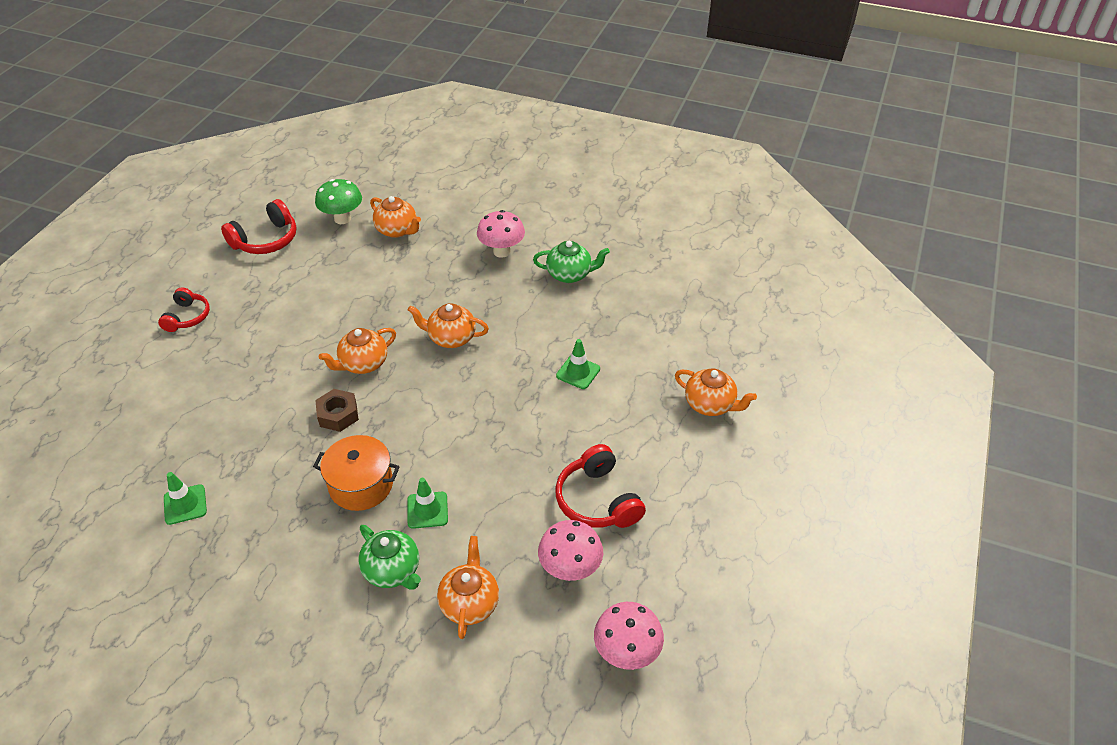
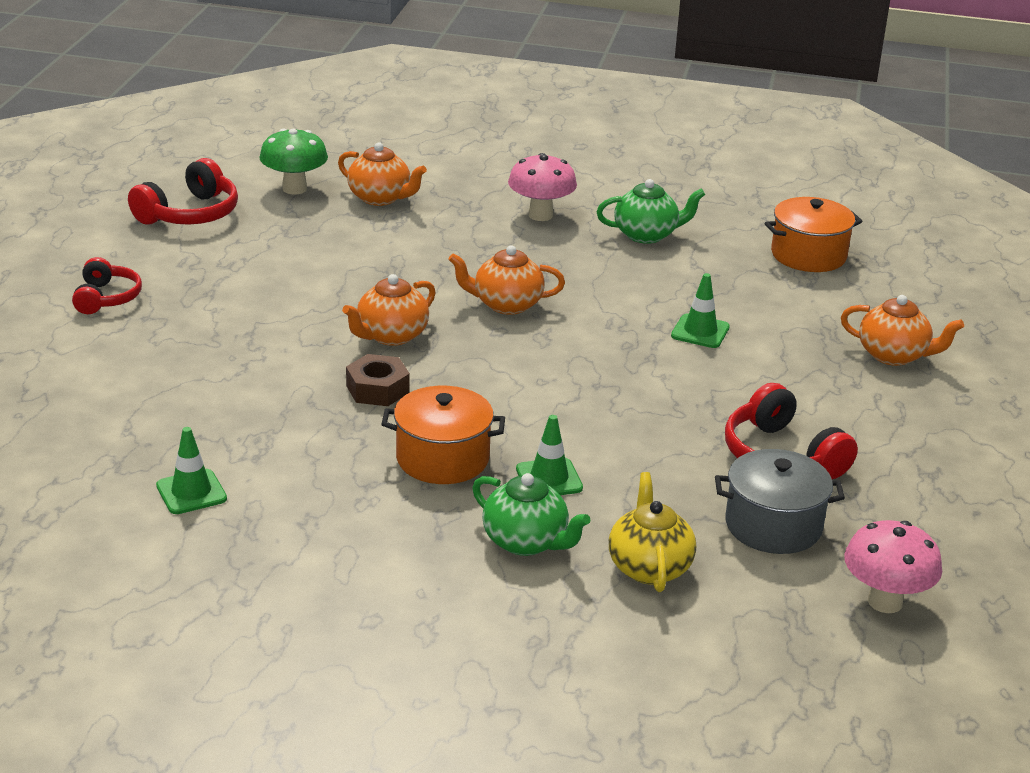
camera: 10 degrees left, 15 degrees down
(470, 603) = (649, 567): orange teapot -> yellow teapot
(570, 569) = (773, 525): pink mushroom -> grey pot
(679, 300) = (808, 255): none -> orange pot

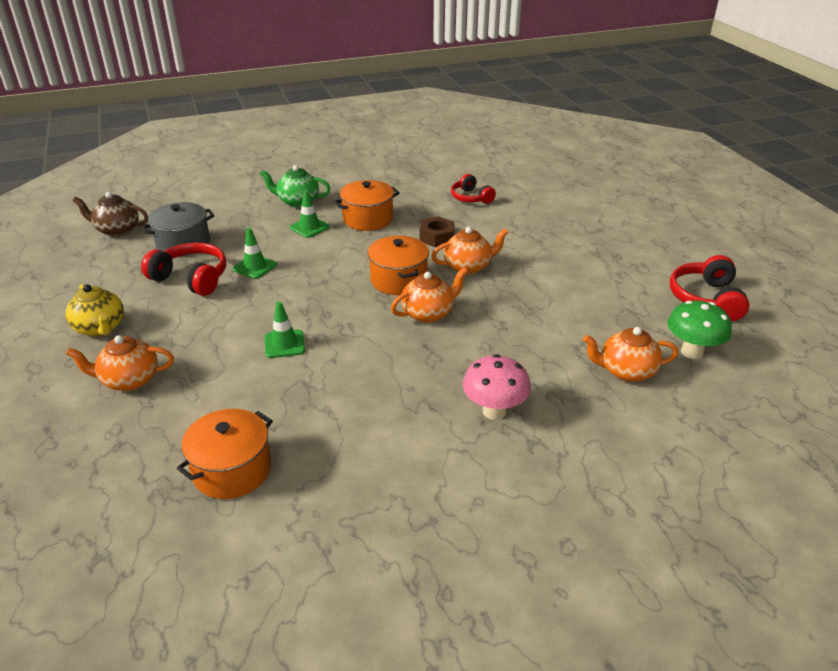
camera: 150 degrees right, 5 degrees up
(106, 298) = (636, 231): red headphones -> red headphones (471, 198)
(191, 492) = (454, 175): green traffic cone -> green traffic cone (255, 267)
(391, 336) = (468, 267): orange teapot -> orange teapot turned 60 degrees clockwise
(499, 352) = (398, 280): none -> orange pot
(646, 235) = (390, 428): green teapot -> none
(649, 567) = (236, 210): yellow teapot -> yellow teapot (100, 328)
(885, 602) = (117, 230): pink mushroom -> brown teapot

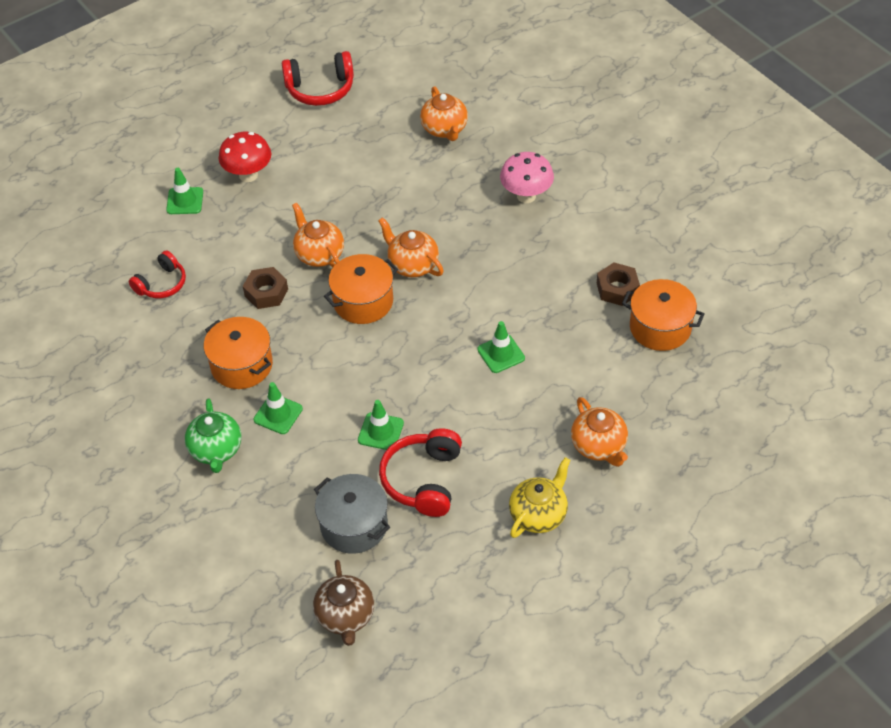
camera: 105 degrees left, 15 degrees up
(311, 449) = (617, 289): none -> brown nut
(560, 215) = (185, 201): none -> green traffic cone
(584, 245) = (248, 175): none -> red mushroom
(692, 352) = (403, 95): green mushroom -> none

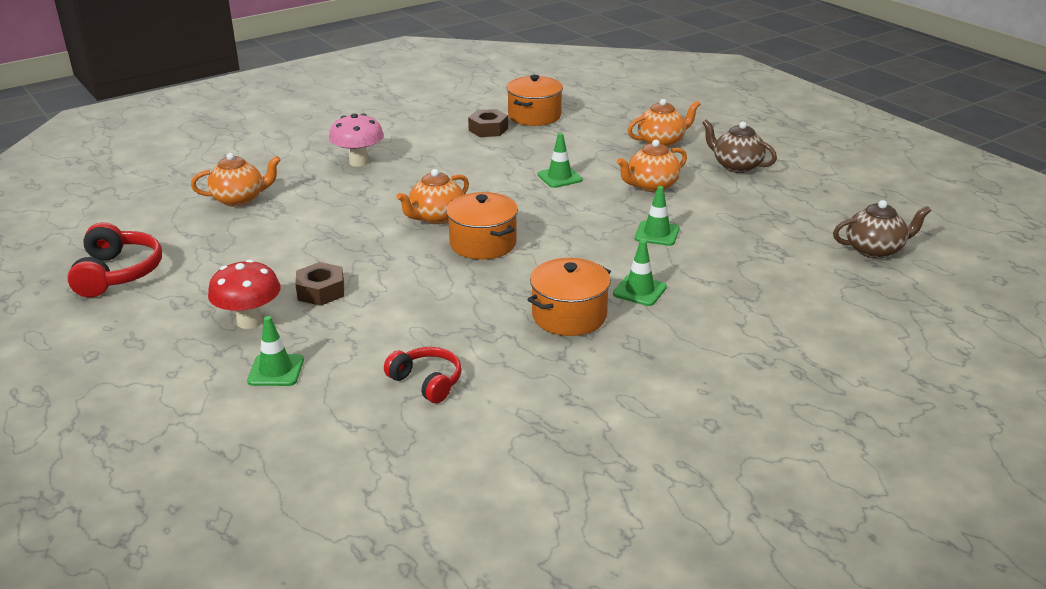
camera: 90 degrees left, 20 degrees down
(216, 450) = (694, 328): green teapot -> none
(266, 292) = (458, 303): brown nut -> brown nut (321, 291)
(319, 254) = (405, 270): orange teapot -> orange teapot (651, 186)
(354, 525) = (772, 246): grey pot -> none
(423, 480) = (711, 213): red headphones -> none
(539, 514) = (736, 166): yellow teapot -> brown teapot

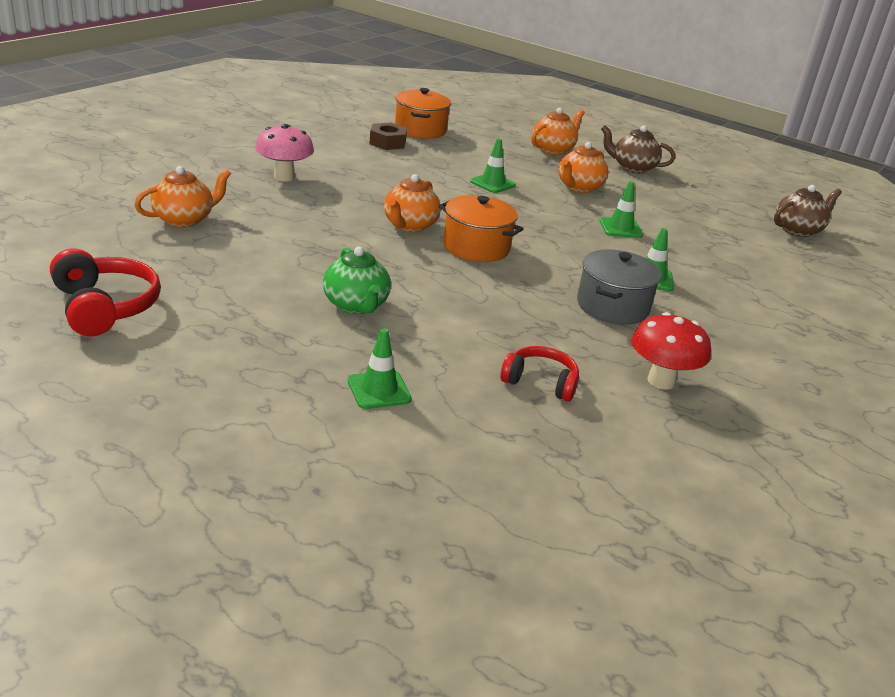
camera: 25 degrees left, 0 degrees up
(250, 321) = (306, 343): red mushroom -> red mushroom (661, 381)
(321, 291) = (356, 305): brown nut -> green teapot
(569, 316) = (612, 306): orange pot -> grey pot

